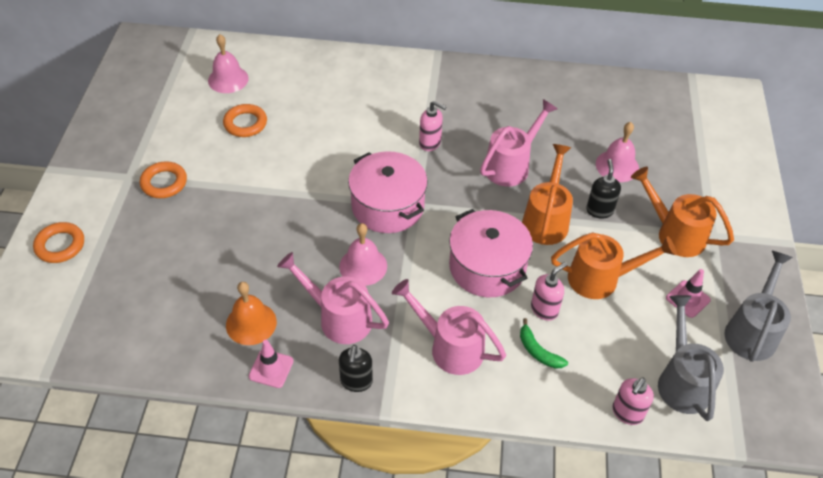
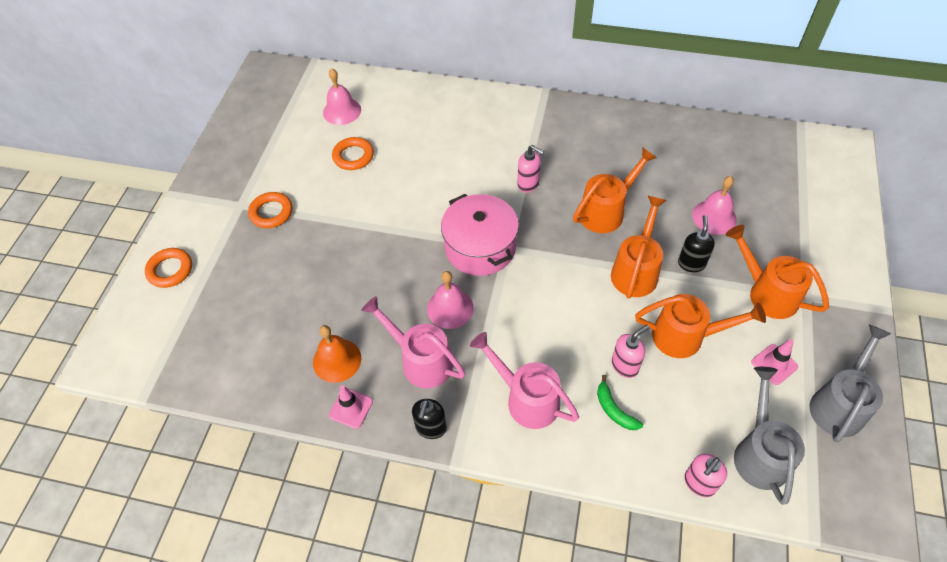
camera: 10 degrees right, 5 degrees up
(487, 267) = (572, 317): pink pot -> none
(511, 165) = (606, 211): pink watering can -> orange watering can

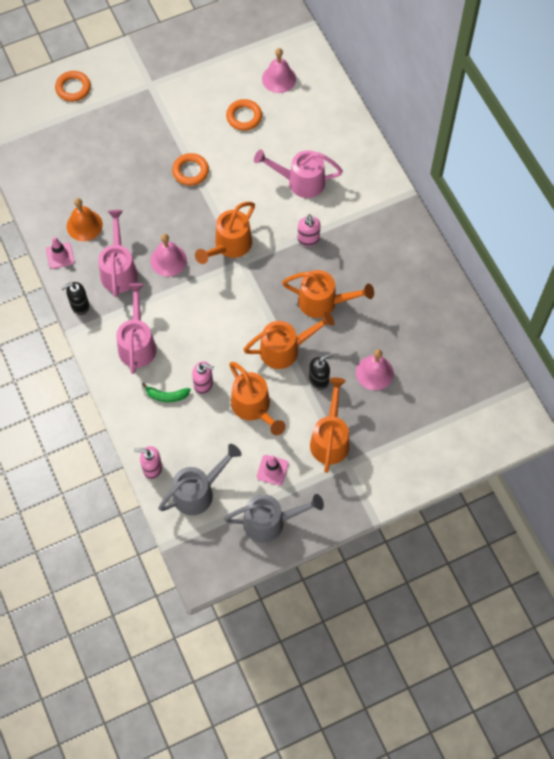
camera: 50 degrees right, 10 degrees up
(271, 212) = (158, 107): orange ring -> orange ring (190, 171)
(462, 155) = (300, 181): none -> pink watering can
(480, 247) = (229, 246): pink pot -> orange watering can
(614, 410) = (167, 396): green banana -> green banana turned 105 degrees counterclockwise

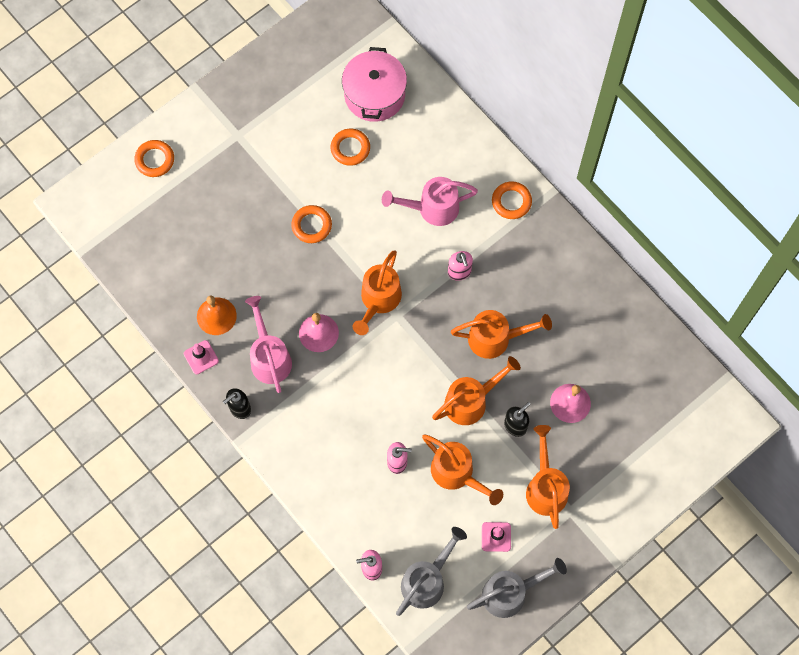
camera: 15 degrees left, 5 degrees up
(137, 343) = (314, 435): pink watering can -> none
(167, 396) = (363, 484): green banana -> none
(279, 78) = (374, 95): pink bell -> pink pot
(372, 192) = (511, 202): none -> orange ring

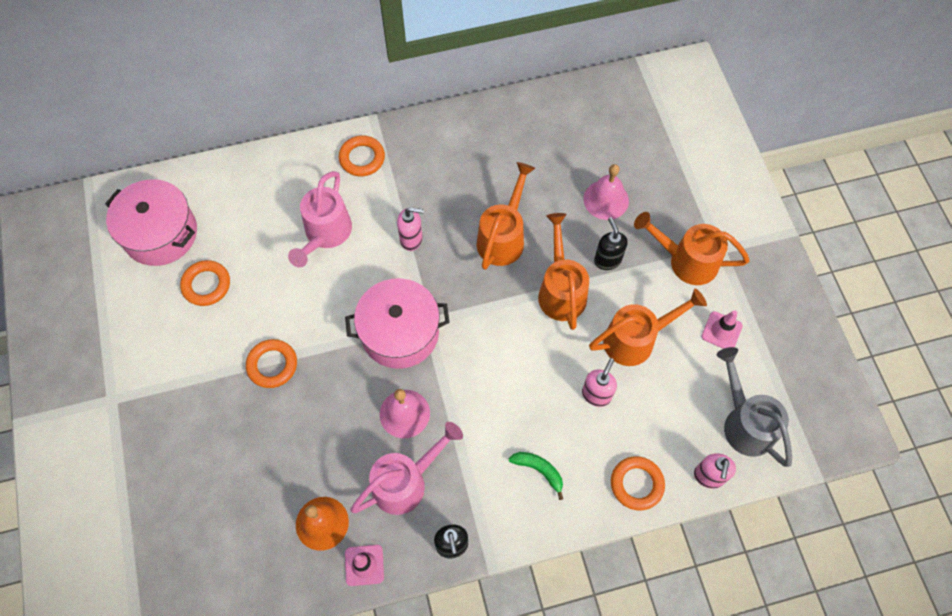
camera: 65 degrees left, 5 degrees down
(155, 160) = (78, 512): orange ring -> orange ring (636, 484)
(269, 357) = (406, 482): pink watering can -> pink watering can turned 135 degrees clockwise
(320, 444) = (539, 470): none -> green banana
(378, 300) = (400, 333): orange watering can -> pink pot
(510, 593) = (789, 344): grey watering can -> none

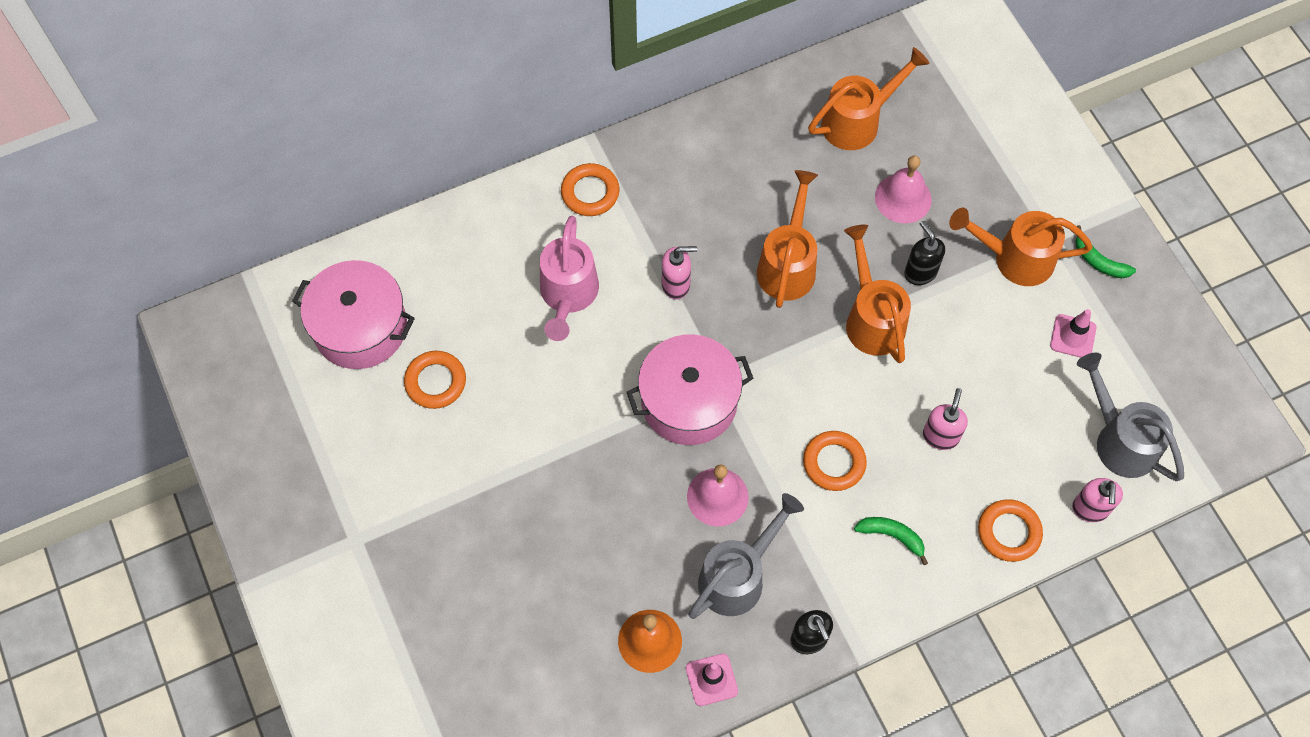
camera: 10 degrees left, 0 degrees up
(272, 365) = (543, 466): orange ring -> orange ring (834, 463)
(406, 482) = (738, 576): pink watering can -> grey watering can
(636, 339) = (974, 363): orange watering can -> orange watering can (858, 121)
(754, 274) = (1098, 261): none -> green banana

